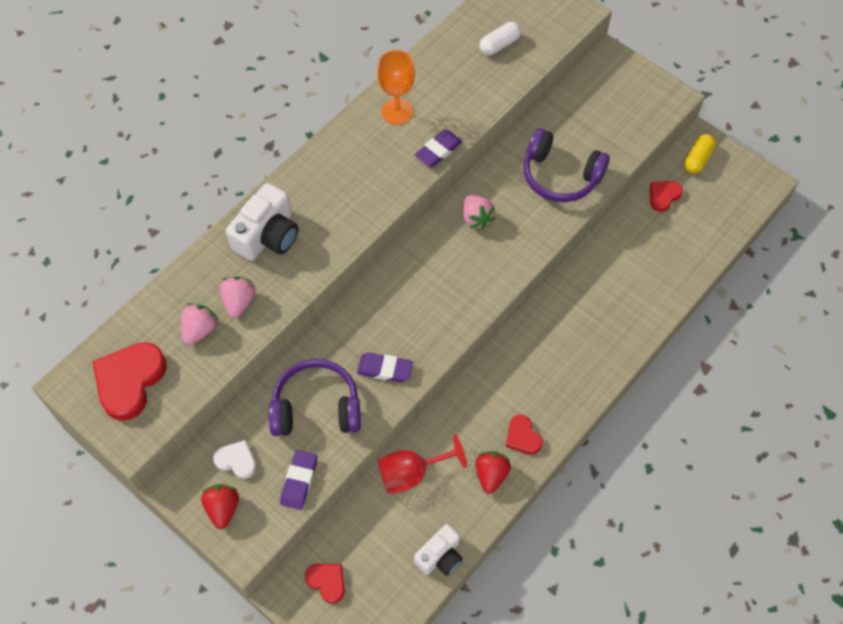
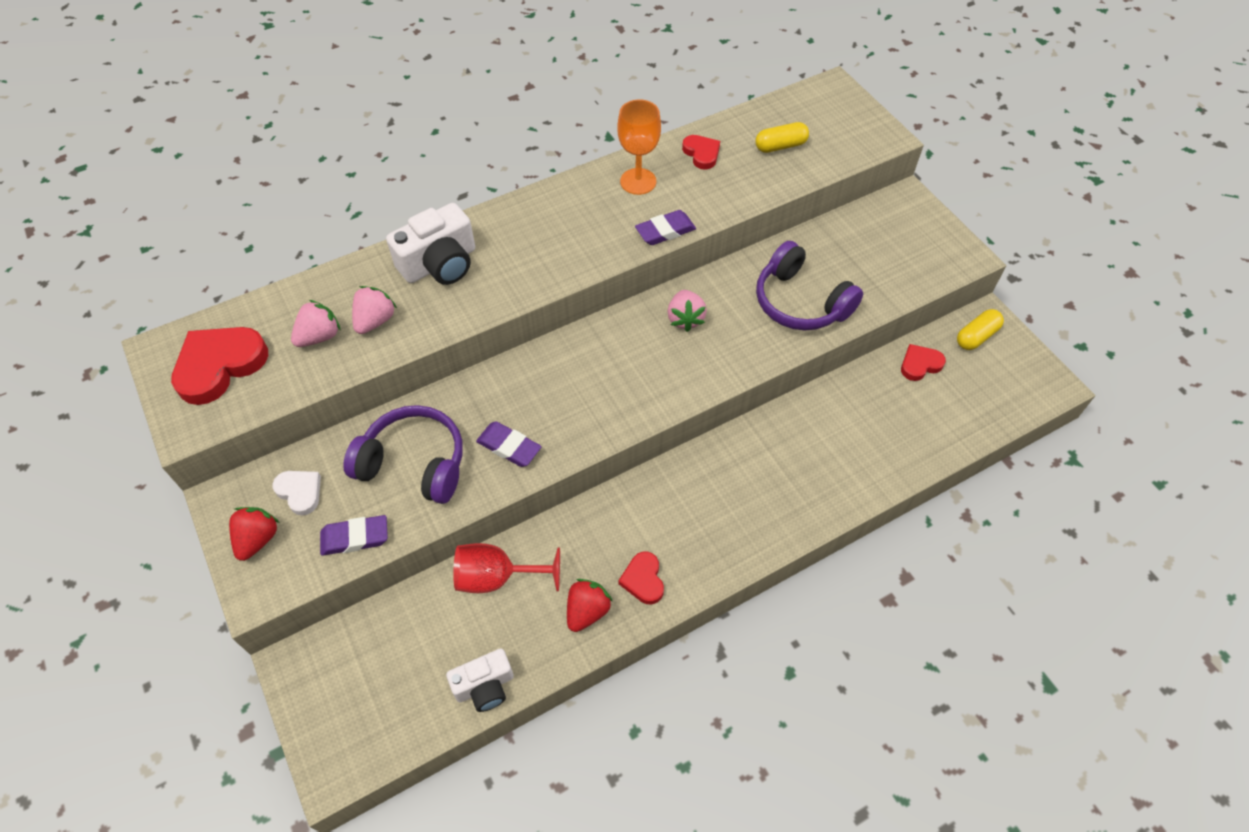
camera: 20 degrees right, 5 degrees down
(299, 481) = (355, 538): purple eraser -> purple eraser turned 45 degrees clockwise
(327, 582) = (343, 668): red heart -> red heart (701, 153)
(499, 45) = (780, 146): white capsule -> yellow capsule

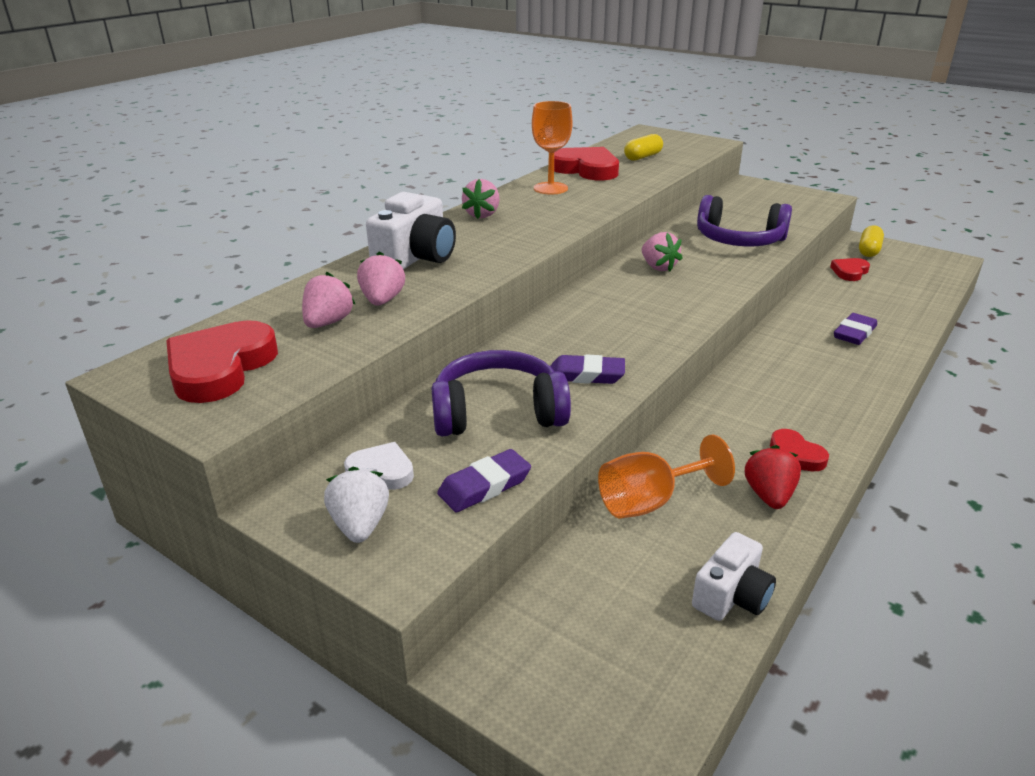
camera: 25 degrees left, 25 degrees down
(258, 539) = (360, 525): red strawberry -> white strawberry
(497, 577) = (649, 502): red goblet -> orange goblet
(541, 210) = (482, 215): none -> pink strawberry
(665, 231) = (604, 205): purple eraser -> purple eraser (854, 333)
(701, 153) = (586, 169): red heart -> red heart, size x1.84

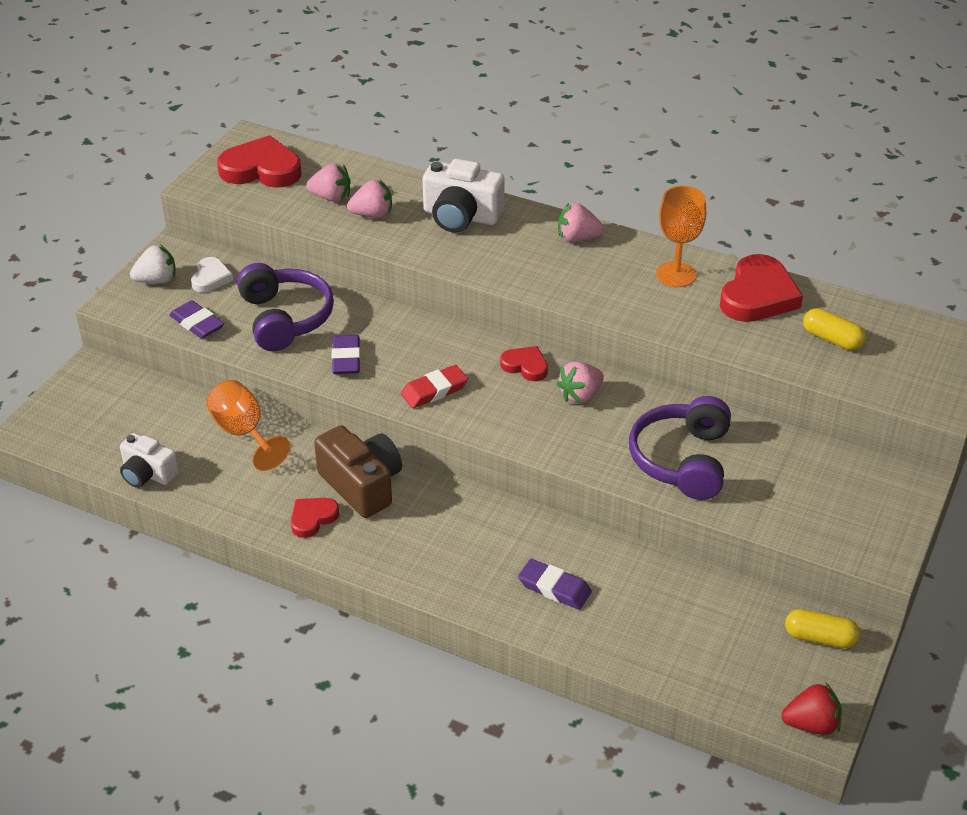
camera: 80 degrees right, 10 degrees up
(647, 329) = (434, 390): none -> red eraser
(737, 420) = (362, 485): none -> brown camera
(769, 495) = (256, 499): red strawberry -> red strawberry (811, 724)
(849, 272) = (733, 607): red heart -> red heart (525, 366)

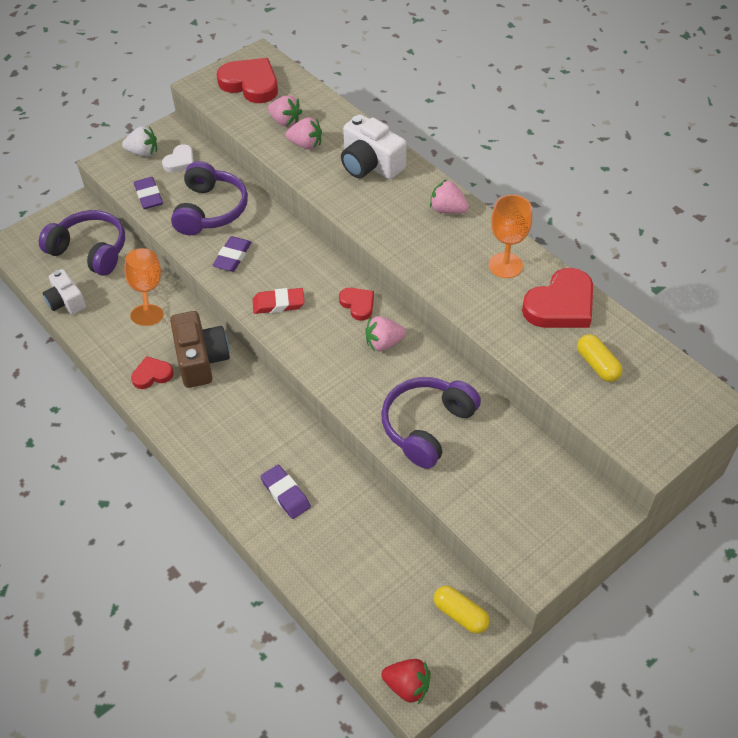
camera: 25 degrees right, 10 degrees up
(141, 411) = (90, 251): none -> purple headphones

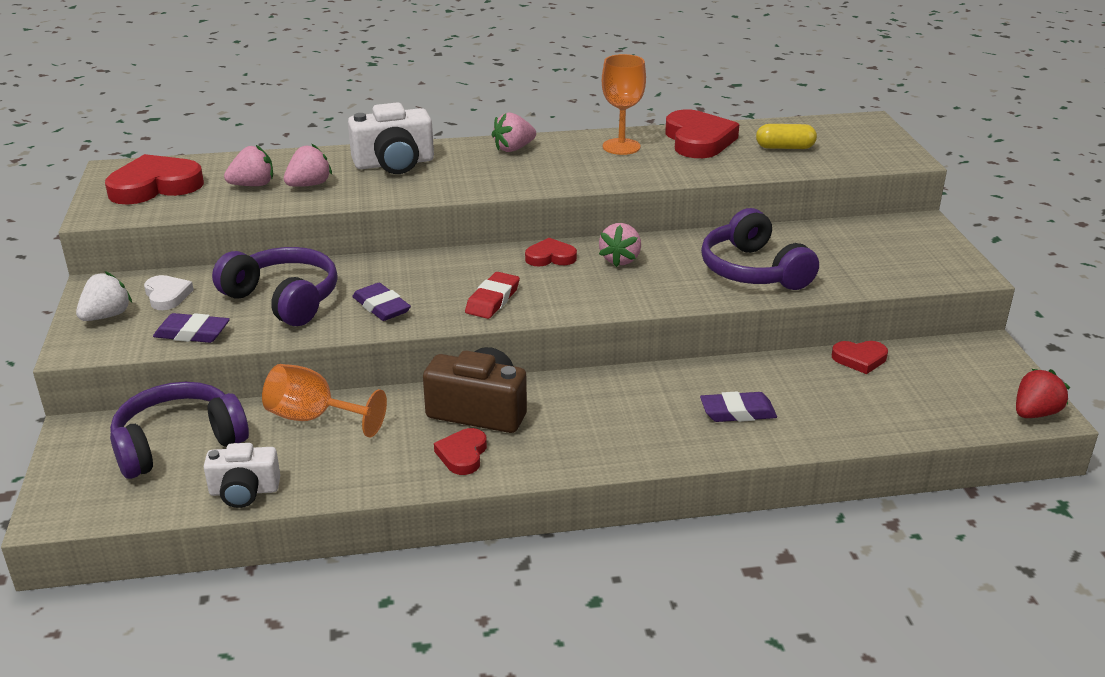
camera: 60 degrees left, 20 degrees down
(407, 543) = (859, 359): none -> red heart
(460, 614) = (965, 357): yellow capsule -> none

